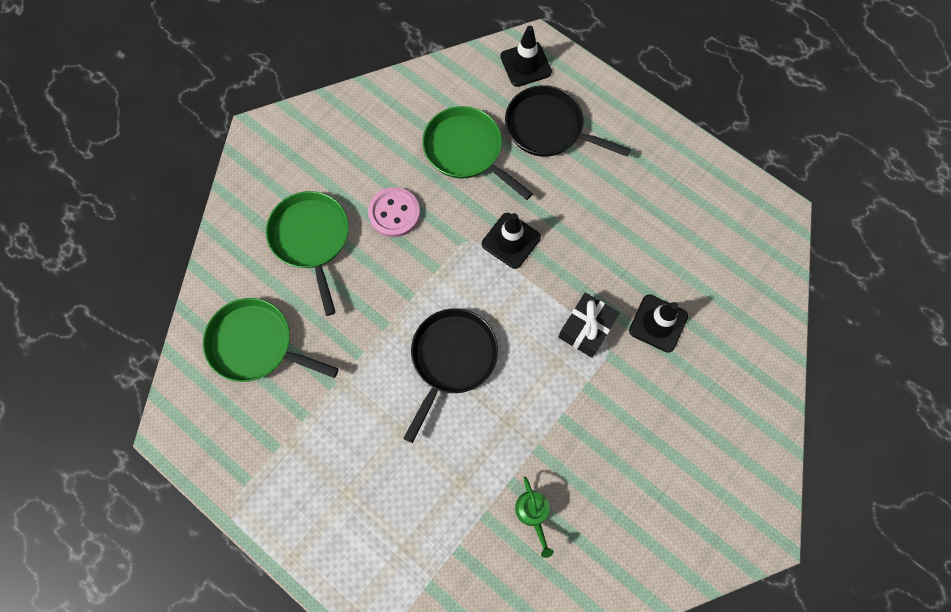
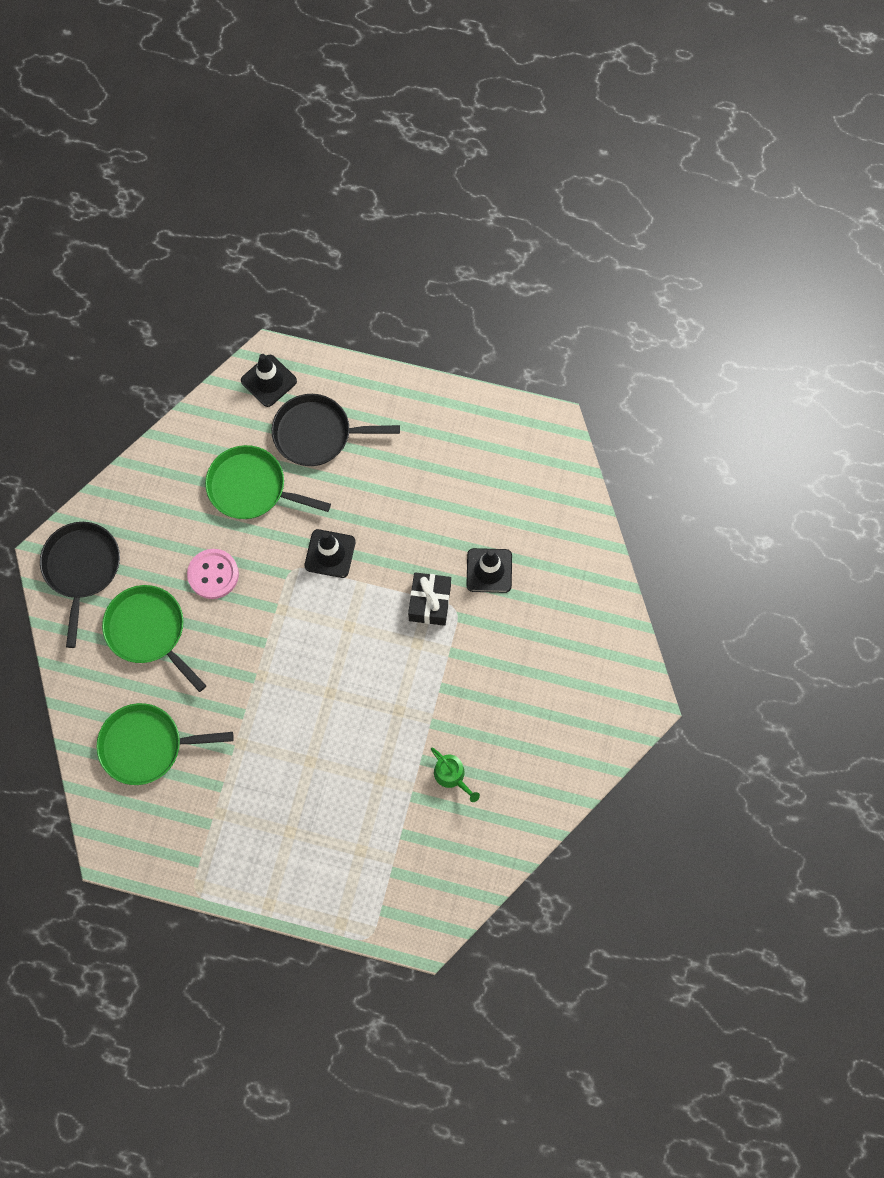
camera: 25 degrees left, 0 degrees up
(452, 359) = (325, 680): black pan -> black pan (82, 569)

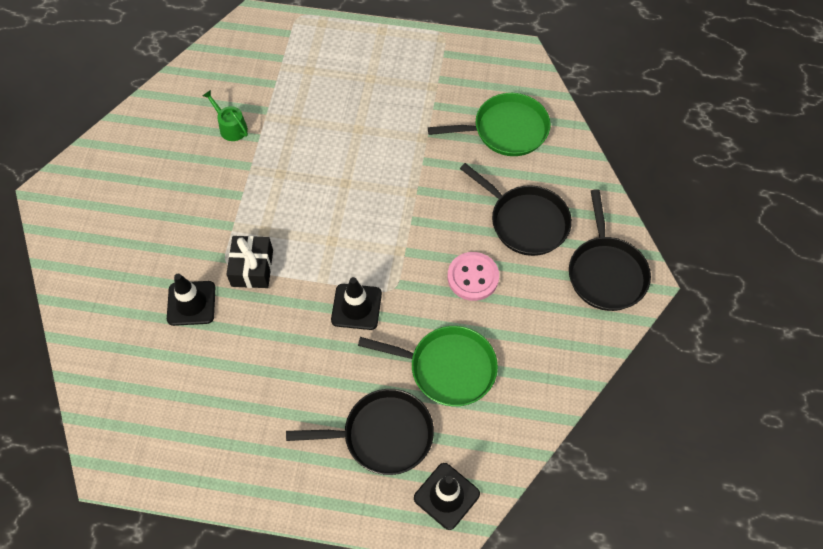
camera: 175 degrees right, 10 degrees down
(149, 631) = (525, 221): green pan -> black pan

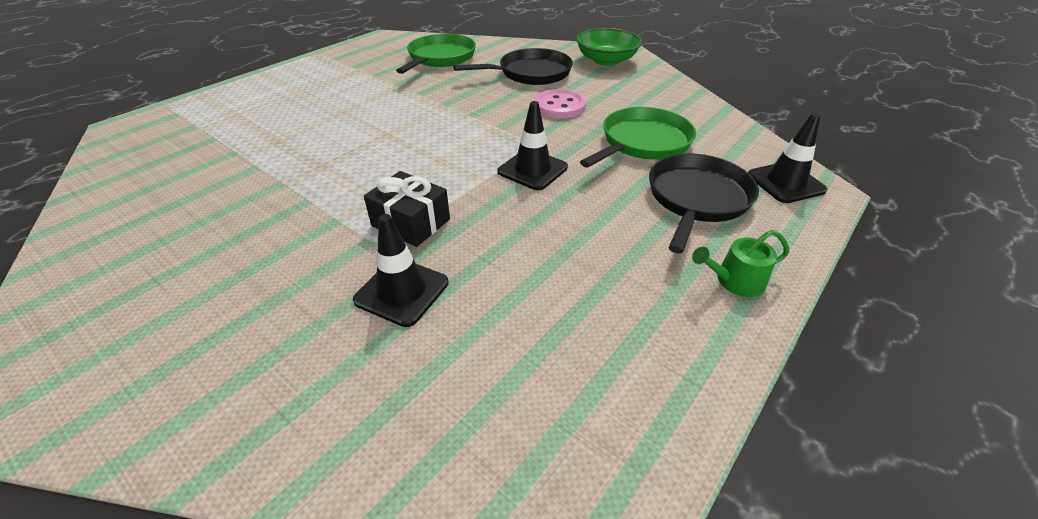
camera: 60 degrees left, 20 degrees down
(231, 127) = (213, 180): green watering can -> green watering can (735, 281)
(606, 272) = (606, 60): black pan -> green bowl

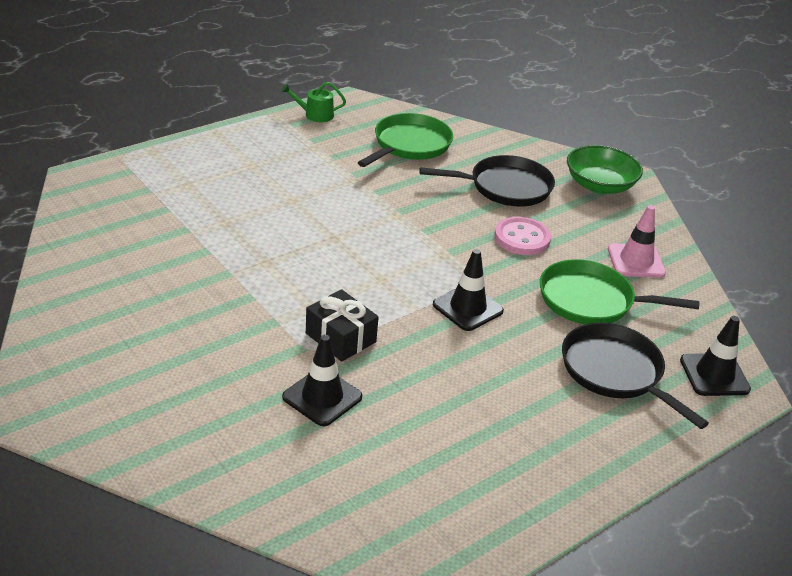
camera: 10 degrees right, 5 degrees down
(642, 142) = (591, 301): green pan -> green pan turned 135 degrees counterclockwise
(663, 106) = (636, 261): none -> pink traffic cone
(697, 199) = (615, 372): black pan -> black pan turned 75 degrees counterclockwise
(735, 281) = (608, 452): green watering can -> green watering can (315, 115)

